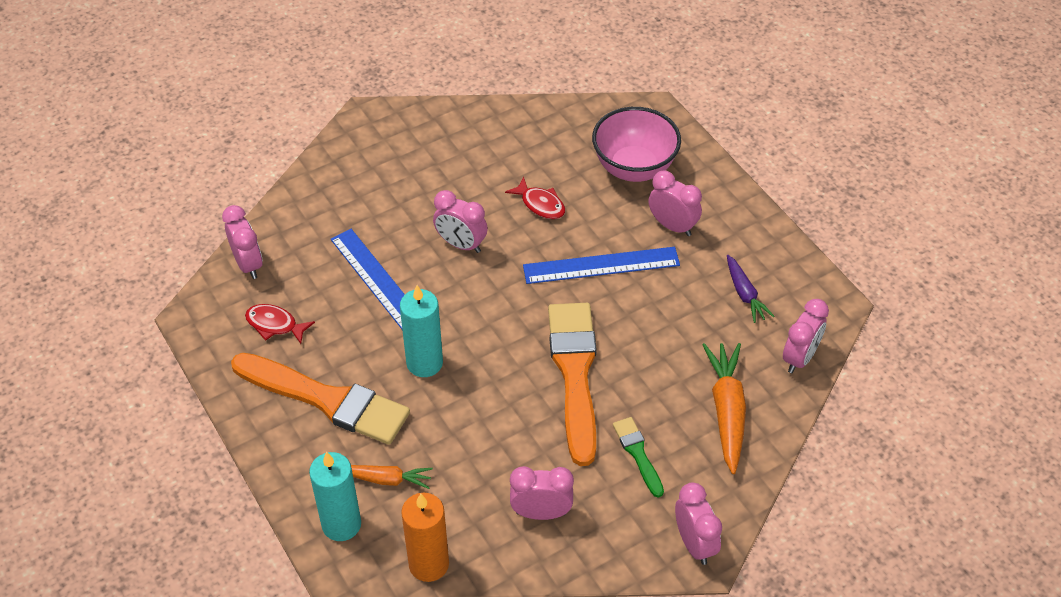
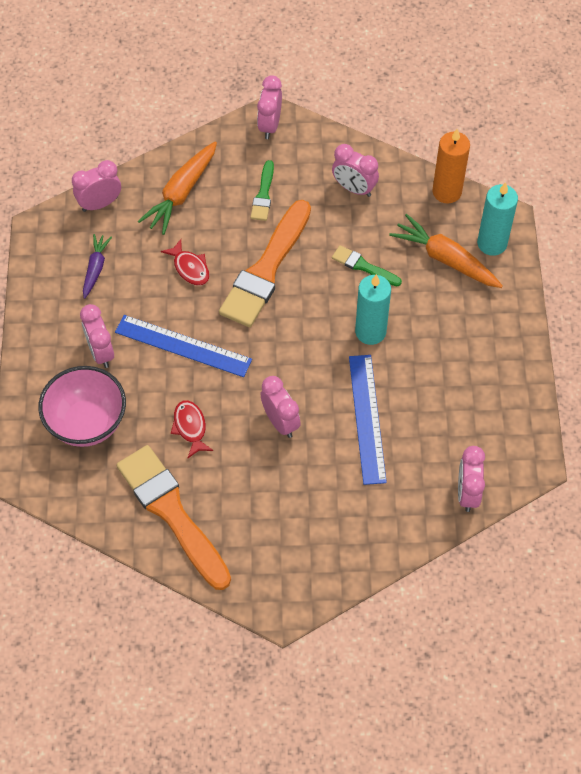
camera: 150 degrees left, 10 degrees up
(275, 325) = (470, 422): red fish -> red fish (190, 268)
(326, 400) = (459, 338): orange brush -> orange brush (172, 513)
(386, 479) = (445, 259): orange carrot -> orange carrot, size x1.66
(473, 427) = (363, 266): none -> green brush

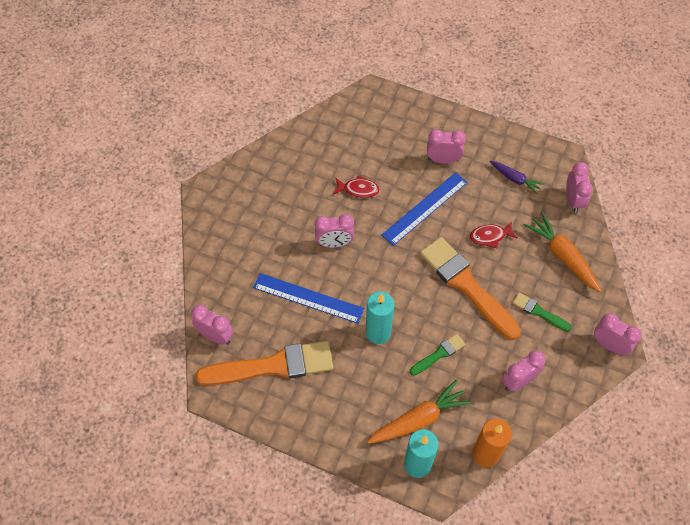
camera: 115 degrees right, 0 degrees up
(87, 423) = (392, 135): pink bowl -> none
(172, 513) = (302, 158): orange brush -> orange brush (272, 366)

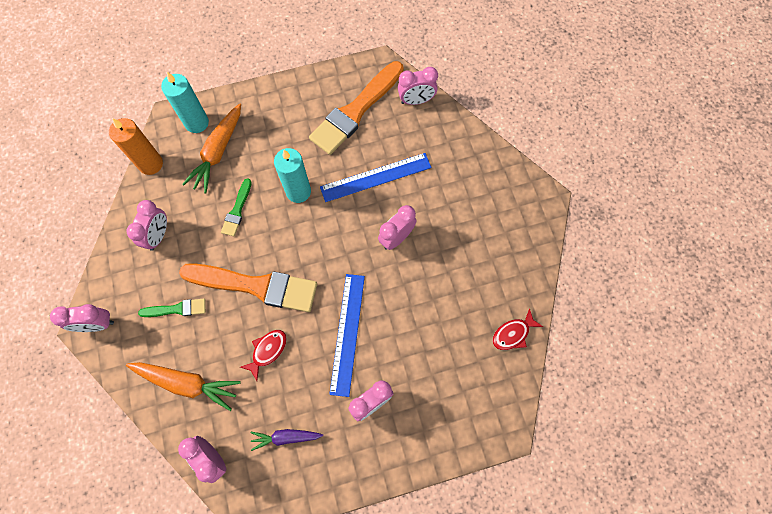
camera: 140 degrees right, 10 degrees up
(358, 189) = (421, 305): red fish -> red fish (513, 334)

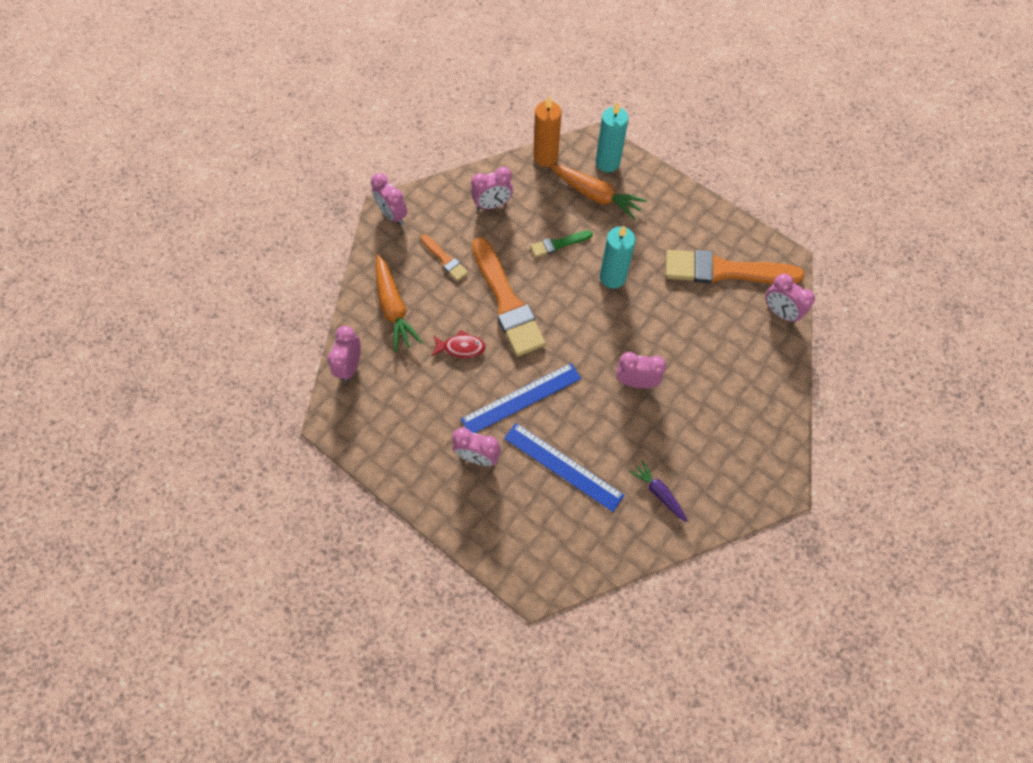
camera: 55 degrees right, 5 degrees down
(176, 309) = (445, 259): green brush -> orange brush
(218, 152) = (595, 195): orange carrot -> orange carrot turned 135 degrees counterclockwise
(286, 437) = (403, 409): purple carrot -> purple carrot (658, 493)
(376, 177) = (677, 328): blue ruler -> blue ruler (563, 466)
(513, 334) = (627, 539): red fish -> none

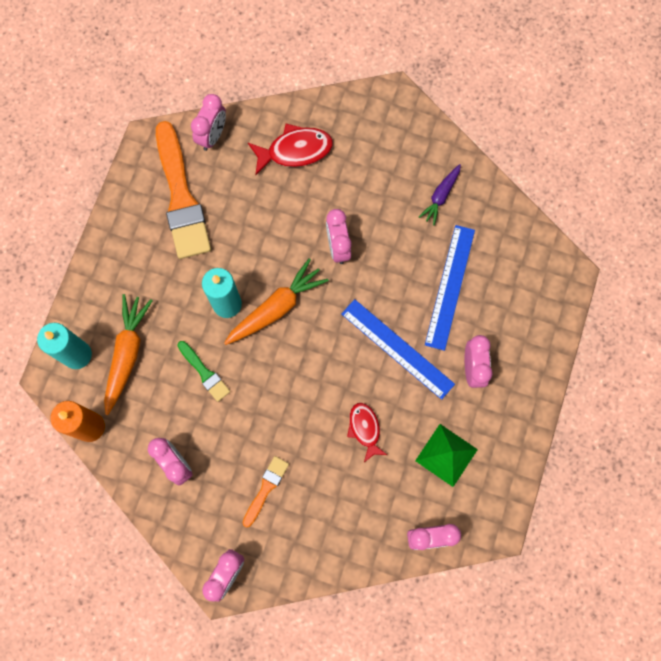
camera: 110 degrees left, 10 degrees up
(394, 308) = (345, 520): orange carrot -> orange carrot (276, 307)
(410, 404) = (446, 455): none -> green pyramid
(507, 302) = (294, 402): orange brush -> none
(745, 377) = (295, 150): none -> red fish

